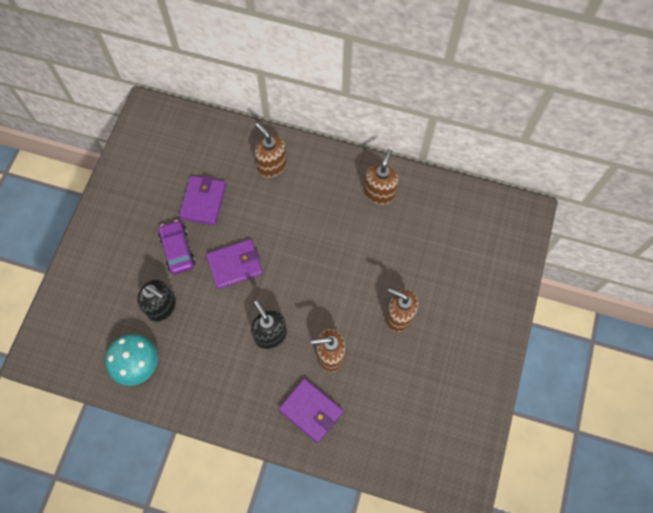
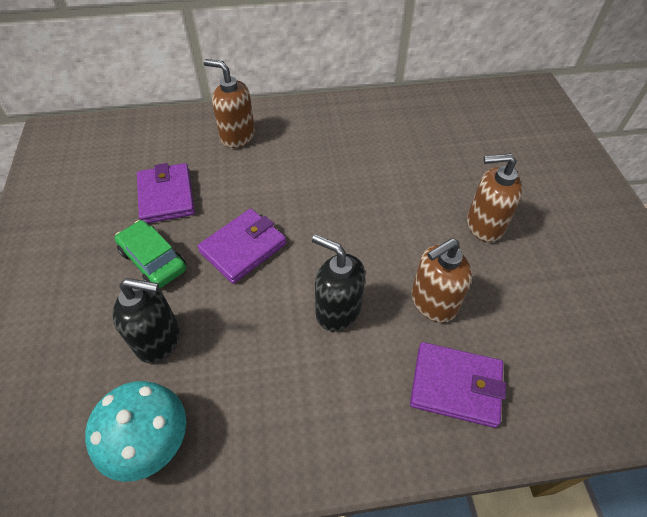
camera: 25 degrees left, 15 degrees down
(177, 250) = (153, 260): purple car -> green car
(379, 193) = (375, 121): brown soap dispenser -> none

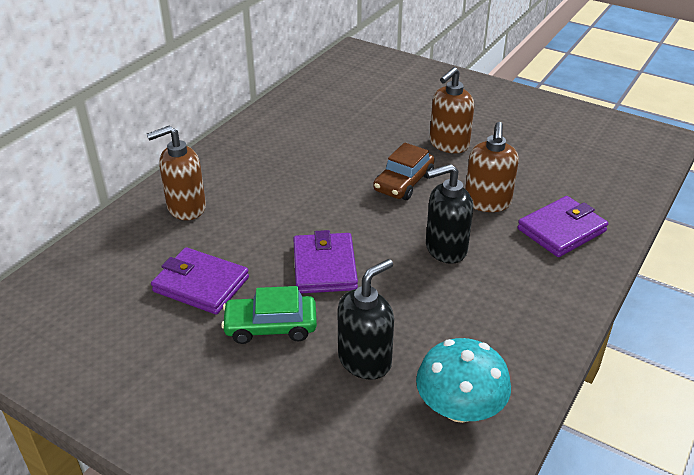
camera: 50 degrees left, 15 degrees down
(395, 229) = (403, 182): none -> brown car

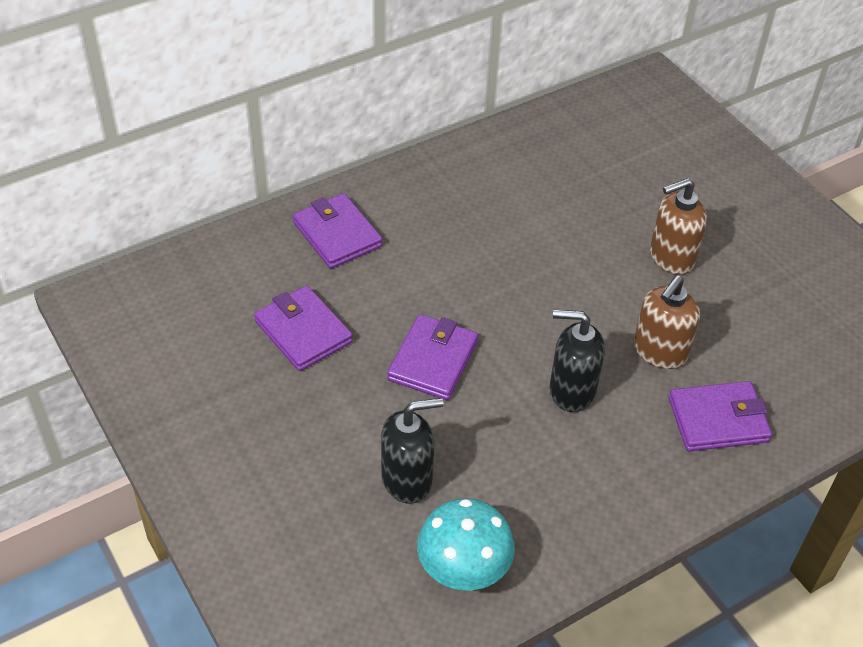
camera: 25 degrees right, 10 degrees up
(186, 208) = (337, 234): brown soap dispenser -> purple wallet
(271, 326) = (341, 405): green car -> none
(403, 182) = (583, 290): brown car -> none

